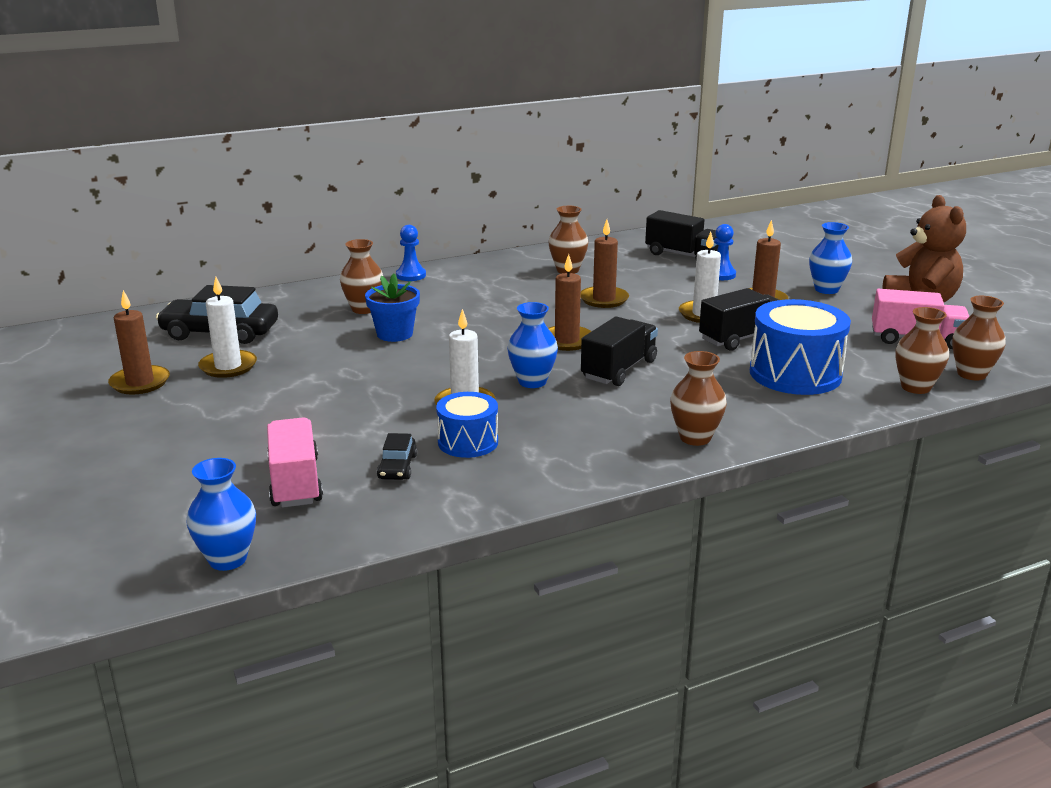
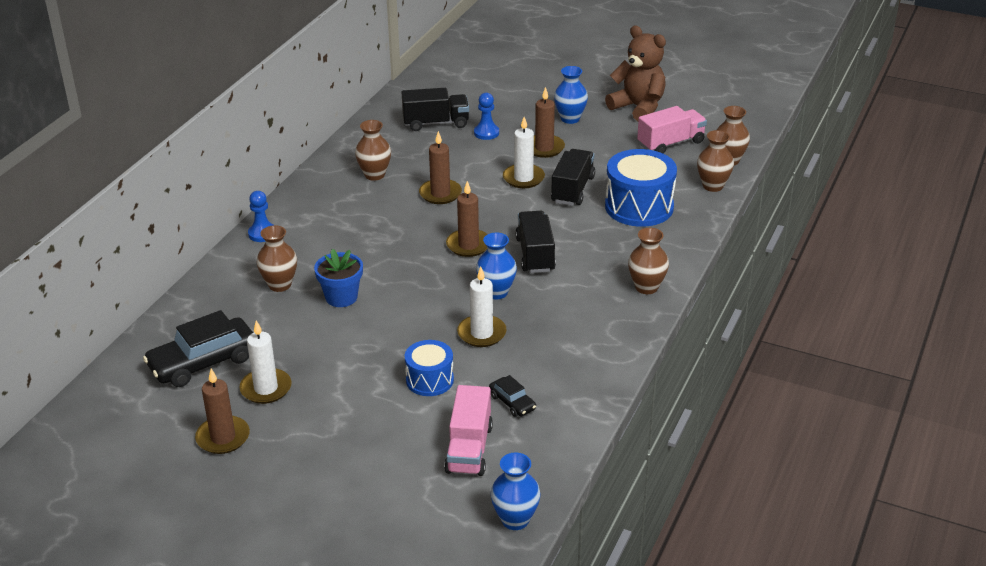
camera: 40 degrees left, 10 degrees up
(295, 482) = (469, 449): pink truck -> pink truck turned 120 degrees counterclockwise
(468, 442) = (526, 361): blue drum -> blue drum (429, 380)

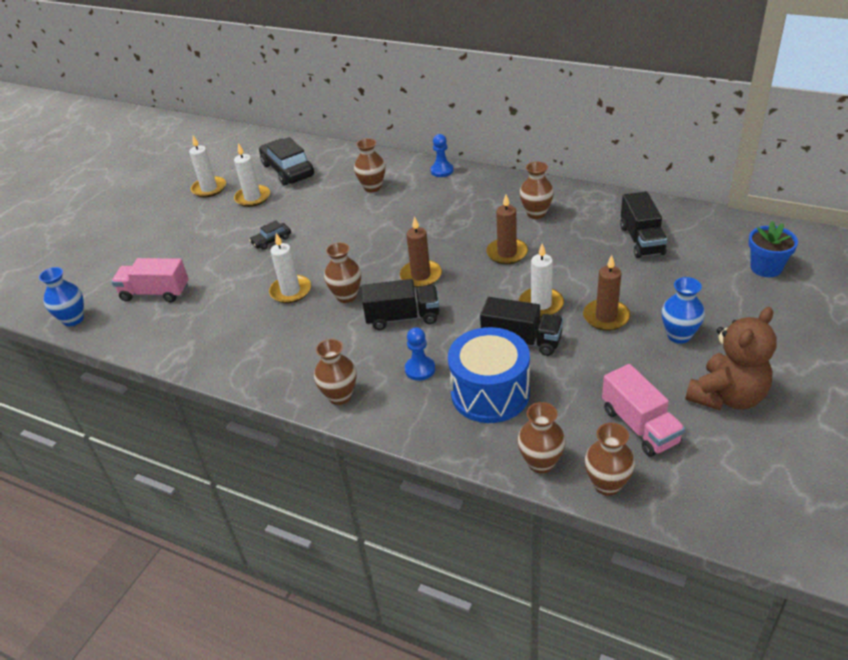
camera: 95 degrees right, 5 degrees up
(223, 437) = (209, 189): brown candle -> white candle
(341, 297) = (352, 216): blue flower pot -> blue flower pot (766, 268)
(429, 380) = (239, 268): blue drum -> none
(486, 133) = (629, 274): blue pawn -> blue pawn (420, 369)
(496, 292) = (346, 296): blue vase -> brown vase
(512, 402) = (199, 312): black car -> black car (271, 240)

